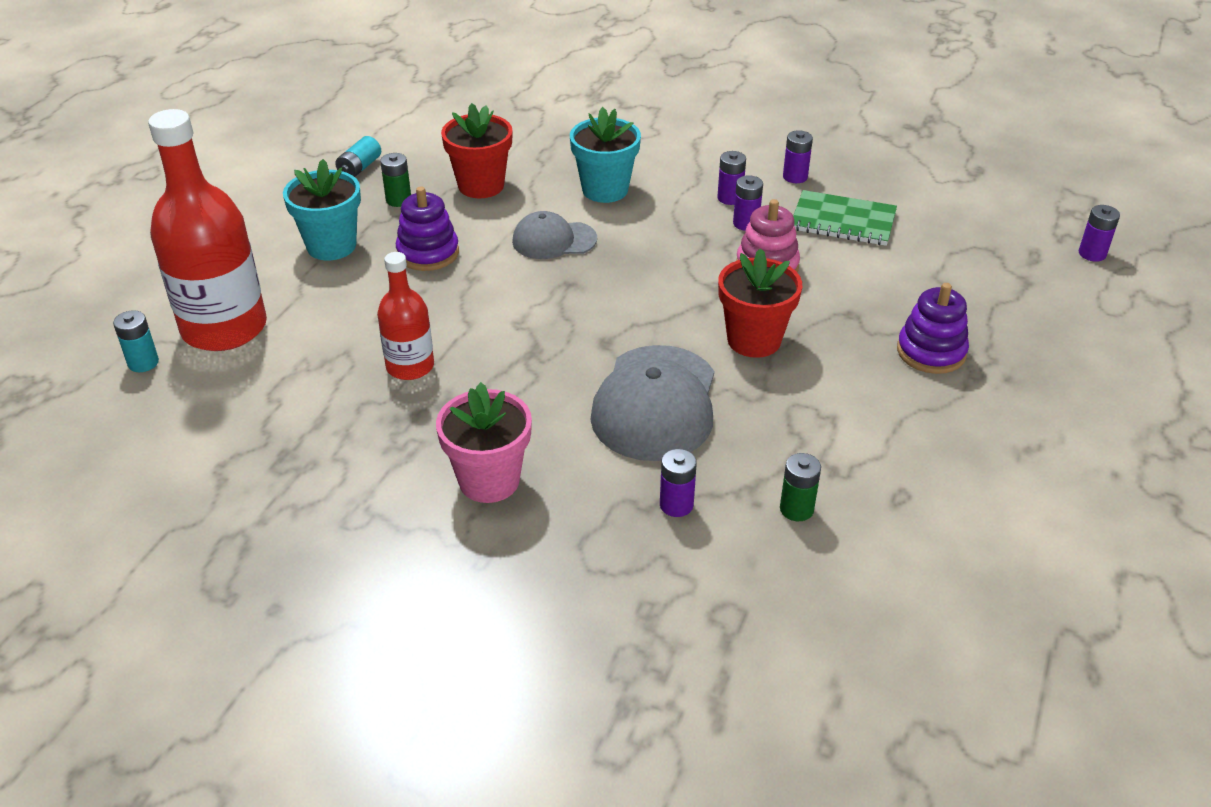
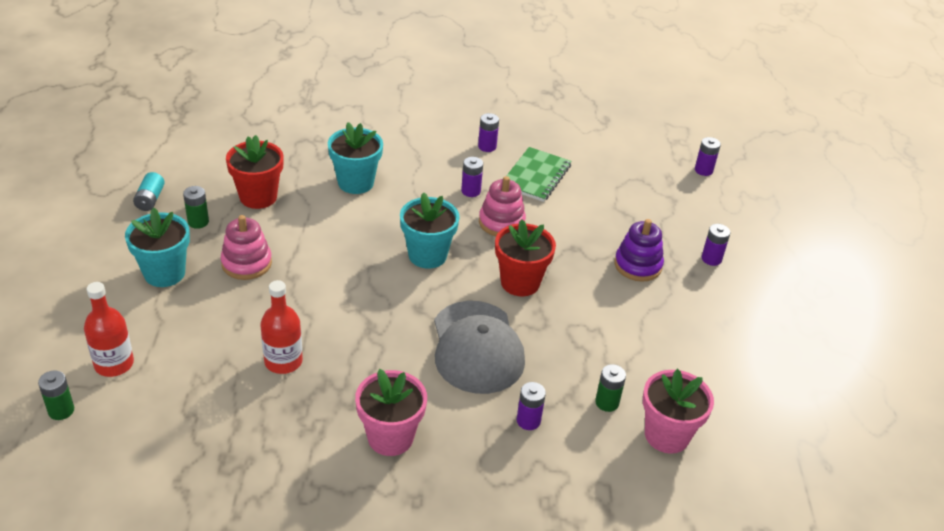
camera: 25 degrees left, 0 degrees up
(143, 363) = (61, 410): turquoise battery -> green battery
(224, 328) = (114, 364): red bottle -> red bottle, size x0.55
(428, 253) = (246, 263): purple stacking toy -> pink stacking toy
(554, 240) = (338, 232): grey cap -> none
(649, 286) = (427, 255): none -> turquoise flower pot
(730, 198) = (449, 172): purple battery -> purple battery (711, 259)
(843, 221) = (536, 176): green notebook -> green notebook turned 60 degrees counterclockwise
(861, 571) = (666, 435): none -> pink flower pot

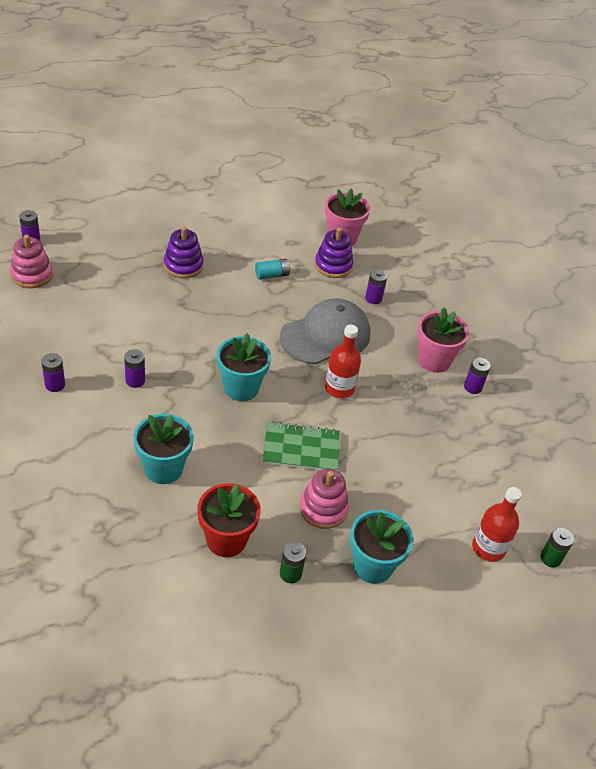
camera: 115 degrees left, 5 degrees up
(150, 199) = (280, 635): turquoise battery -> turquoise battery (272, 275)
(283, 361) = (411, 440): red bottle -> red bottle (339, 388)
(501, 222) = (171, 351): pink stacking toy -> pink stacking toy (32, 275)
(520, 282) = (241, 326): red flower pot -> none
(536, 176) = (90, 341): green notebook -> green notebook (301, 449)
(607, 402) = (333, 265): green battery -> purple stacking toy
(711, 259) = (153, 229): purple battery -> purple battery (473, 387)

